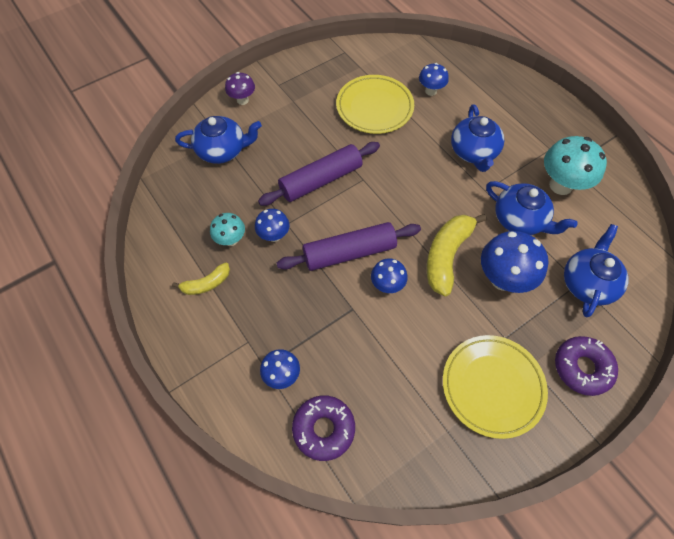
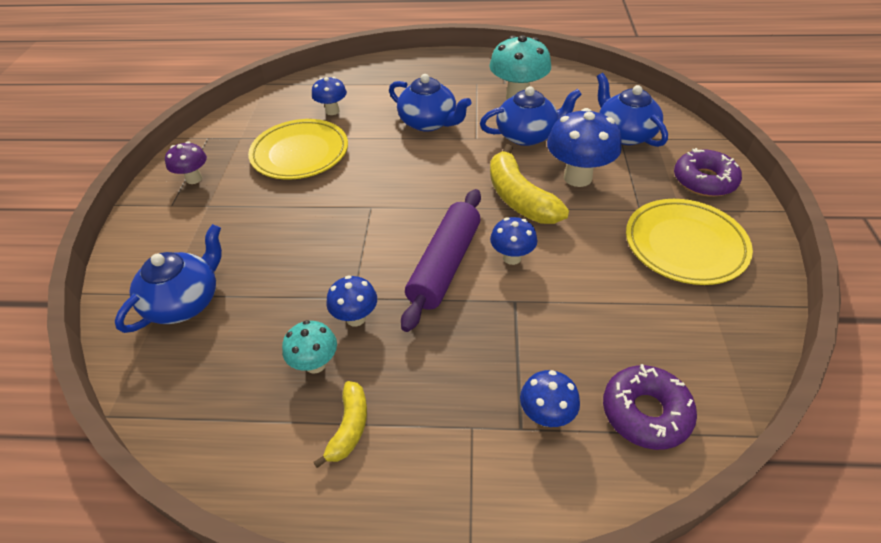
camera: 50 degrees left, 15 degrees down
(242, 100) = (145, 245): purple mushroom -> purple mushroom (194, 179)
(321, 180) = (333, 238): purple rolling pin -> none

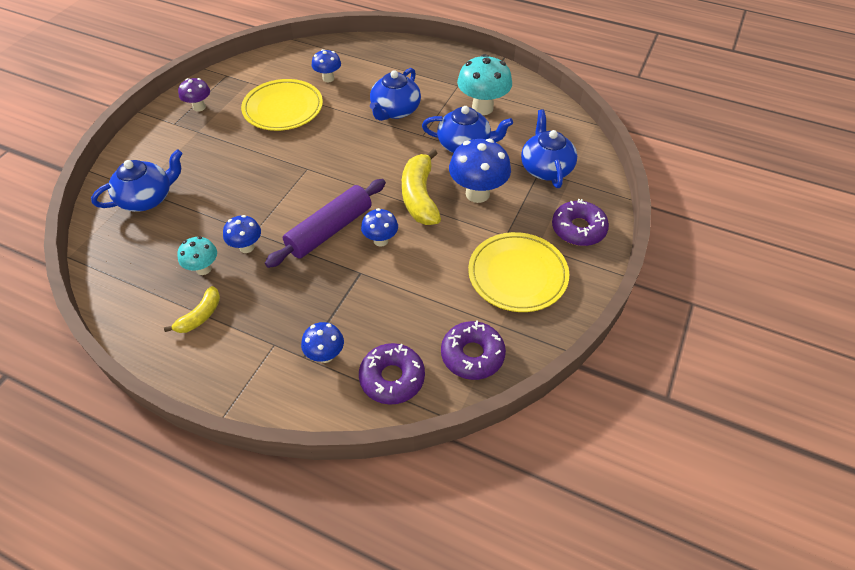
camera: 20 degrees right, 5 degrees up
(429, 122) = (395, 110): blue teapot -> blue teapot turned 60 degrees clockwise
(711, 349) = (472, 355): none -> purple donut

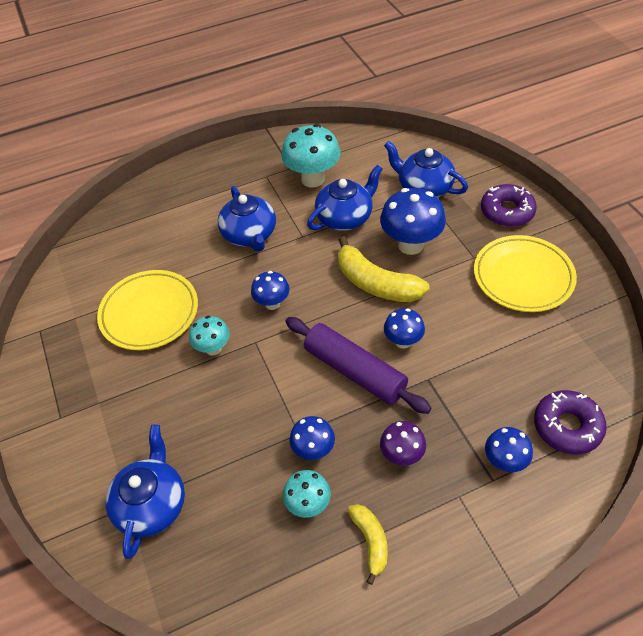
camera: 45 degrees left, 0 degrees up
(199, 107) = (62, 381): purple mushroom -> purple mushroom (401, 455)
(283, 153) = (213, 348): none -> turquoise mushroom
(328, 78) = (148, 255): blue mushroom -> blue mushroom (272, 303)
(330, 230) = (355, 371): purple rolling pin -> purple rolling pin turned 45 degrees counterclockwise
(472, 355) = (583, 357): purple donut -> none

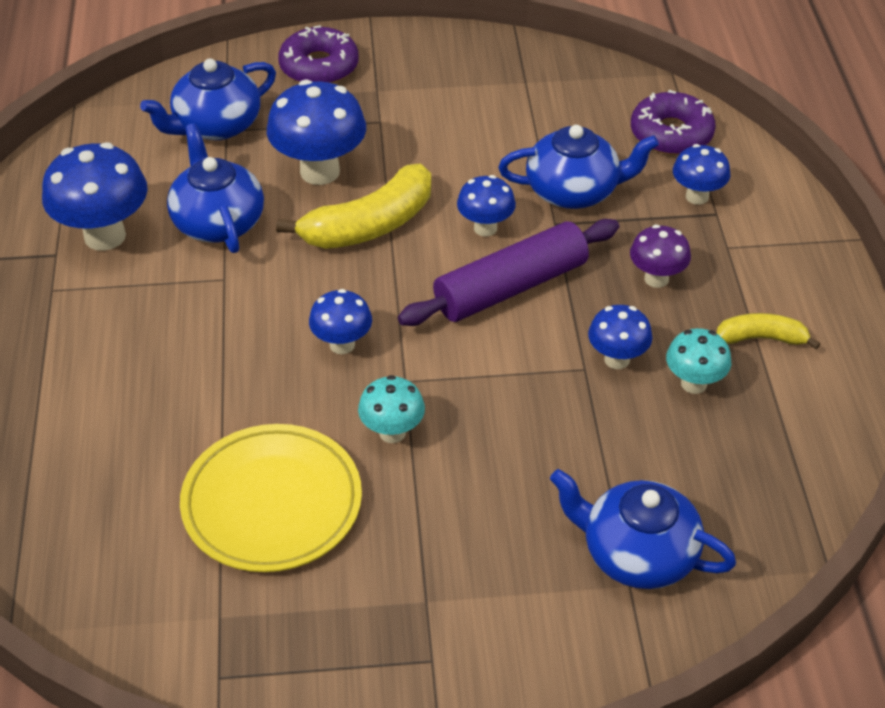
camera: 75 degrees left, 5 degrees down
(250, 235) = (178, 340): blue teapot -> blue teapot (574, 191)
(312, 179) = (105, 236): turquoise mushroom -> blue mushroom
(523, 277) = (439, 91): yellow plate -> none

